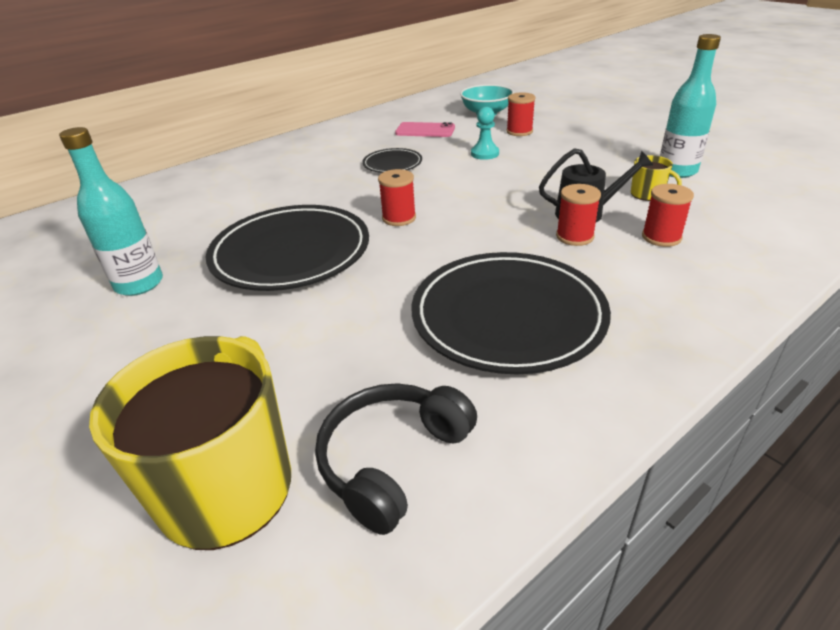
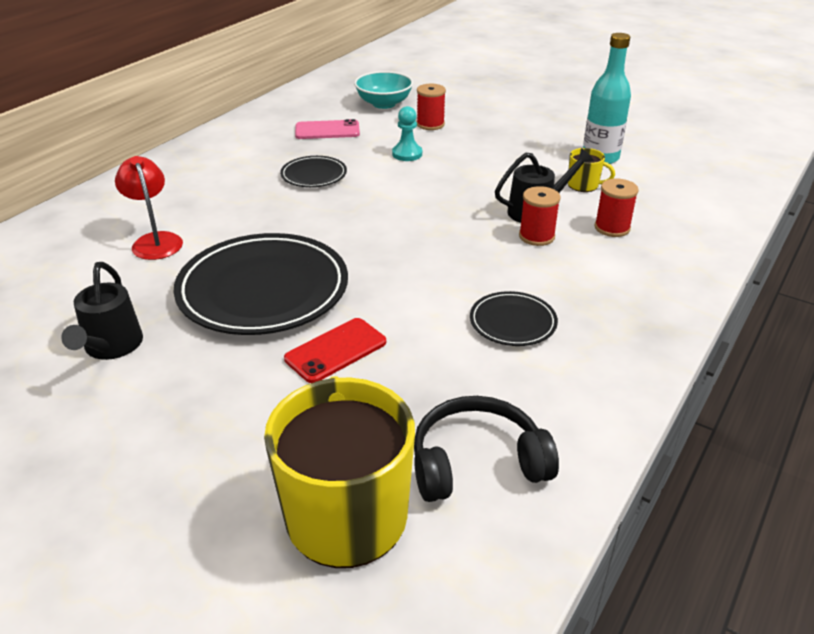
camera: 20 degrees left, 0 degrees up
(139, 284) = (111, 348): turquoise bottle -> black watering can
(232, 203) = (155, 241): none -> red lamp
(320, 316) = (336, 350): none -> red phone
(392, 460) = (476, 462): black headphones -> black headphones turned 60 degrees clockwise
(399, 218) = (356, 237): red spool -> none
(508, 316) = (512, 322): black plate -> black plate, size x0.48

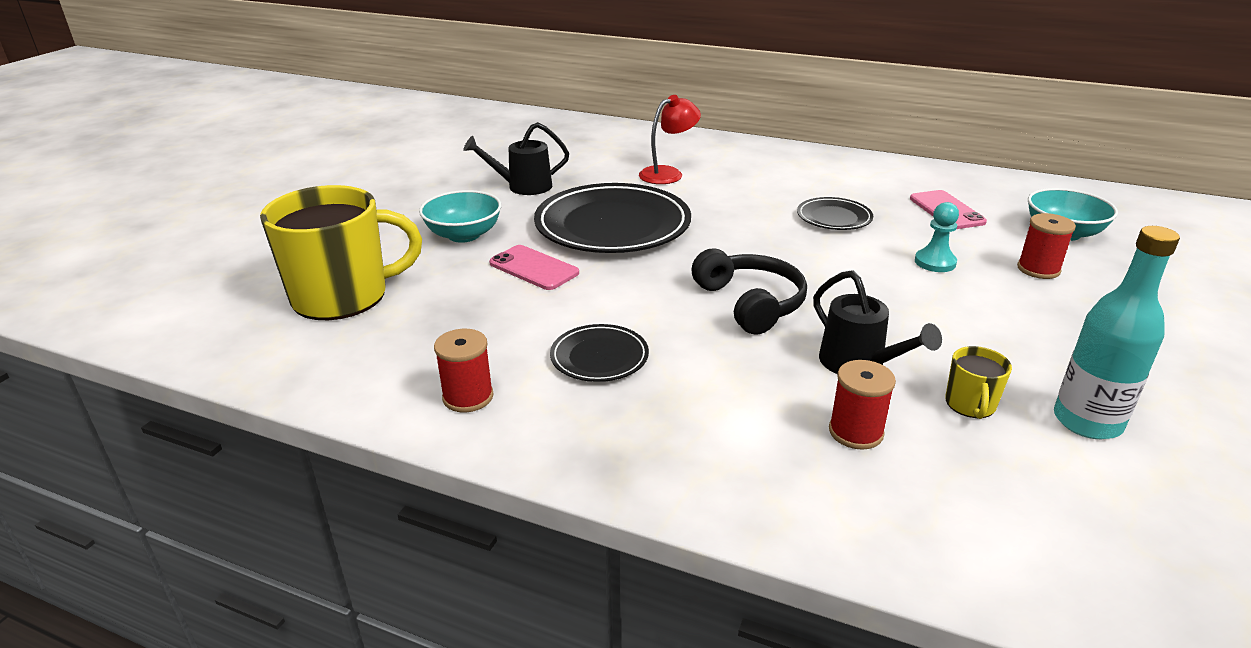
camera: 80 degrees right, 5 degrees down
(225, 403) = (464, 235): none -> turquoise bowl
(336, 350) = (533, 268): red phone -> pink phone
(476, 462) = (390, 348): black headphones -> black headphones (751, 303)
(536, 236) = (791, 367): red spool -> red spool (468, 397)

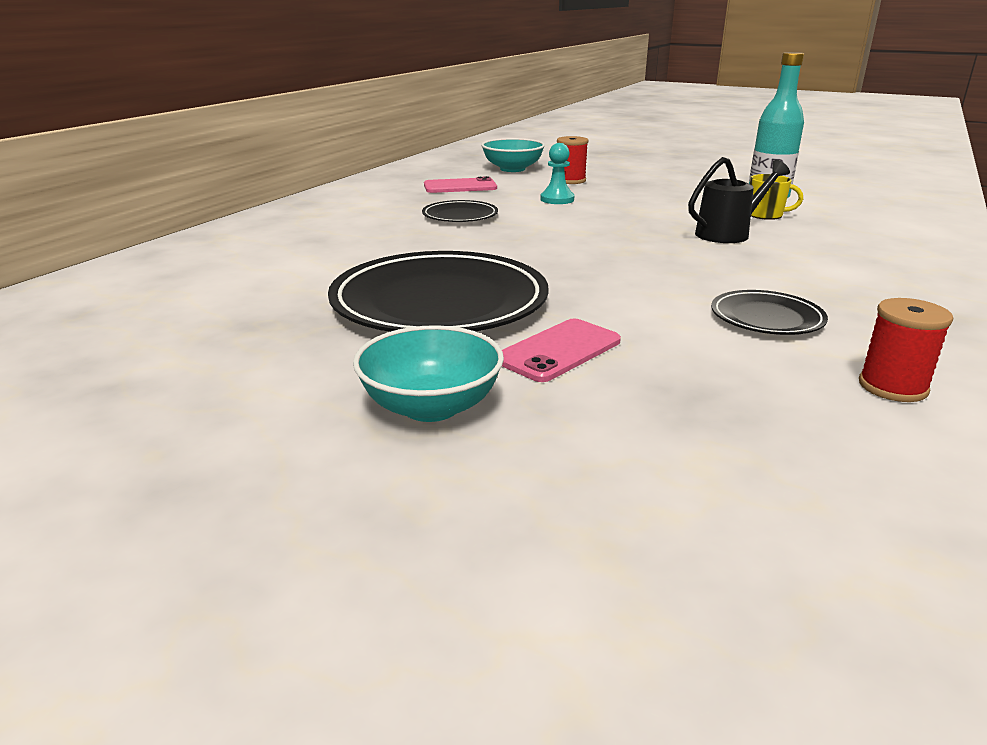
camera: 85 degrees left, 5 degrees down
(343, 296) = (667, 521): yellow mug -> none
(522, 187) = (254, 360): black watering can -> none
(668, 173) = (288, 268): red lamp -> none
(751, 303) = (636, 255): black headphones -> none
(855, 432) = (822, 243): red spool -> none

